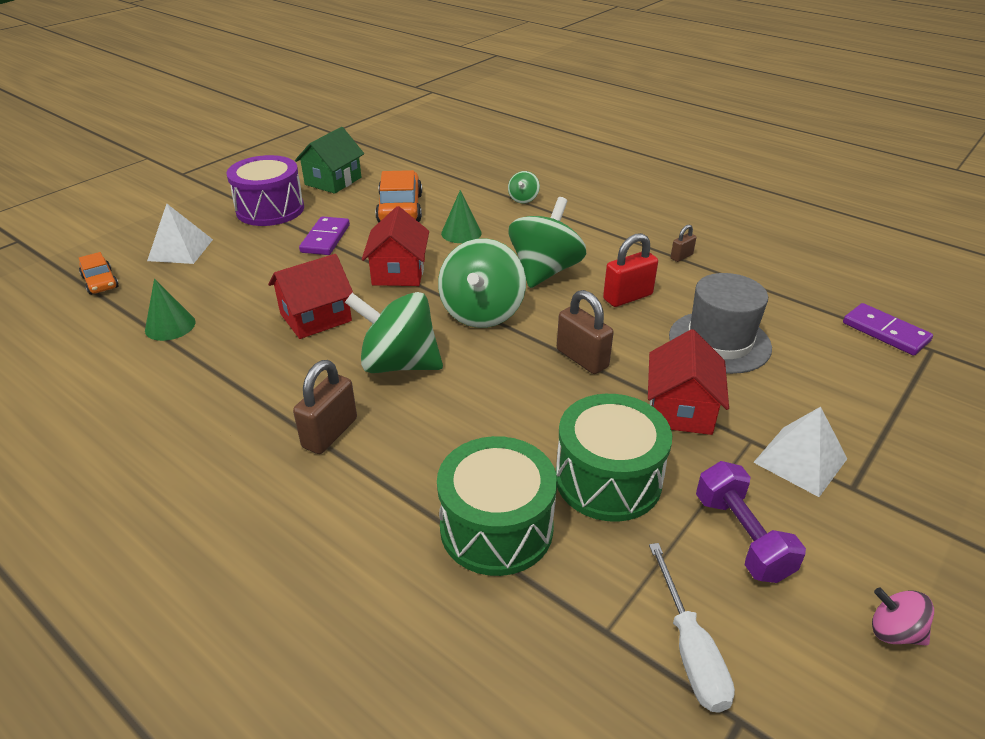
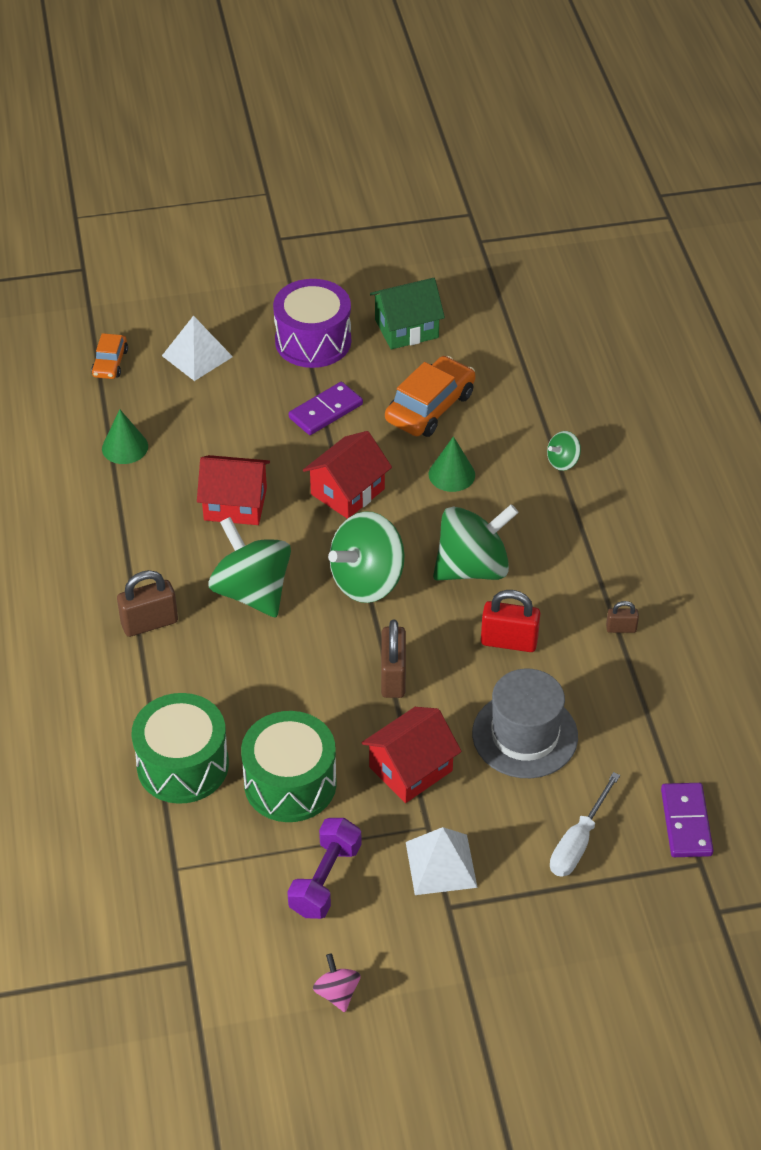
camera: 40 degrees right, 10 degrees up
(690, 650) = (208, 912): white screwdriver -> white screwdriver (578, 842)

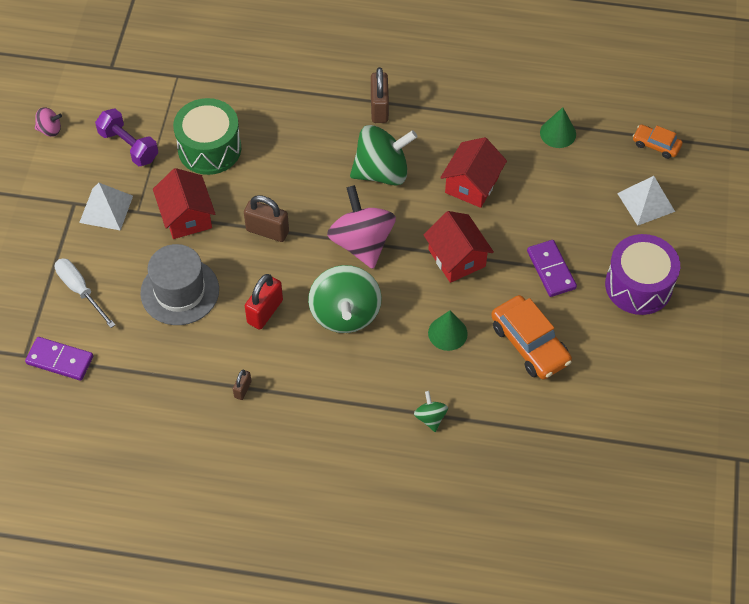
camera: 110 degrees right, 10 degrees up
(183, 765) = (252, 98): green drum -> none
(367, 581) = (361, 243): green spinning top -> pink spinning top
(406, 329) = (632, 358): green house -> none

